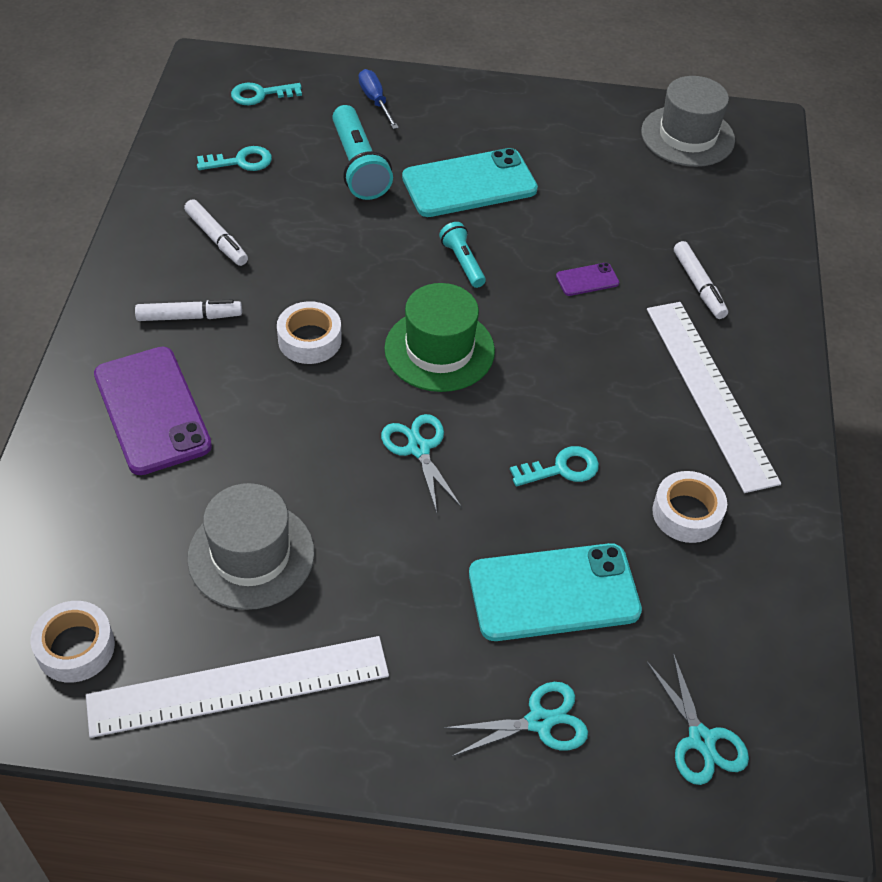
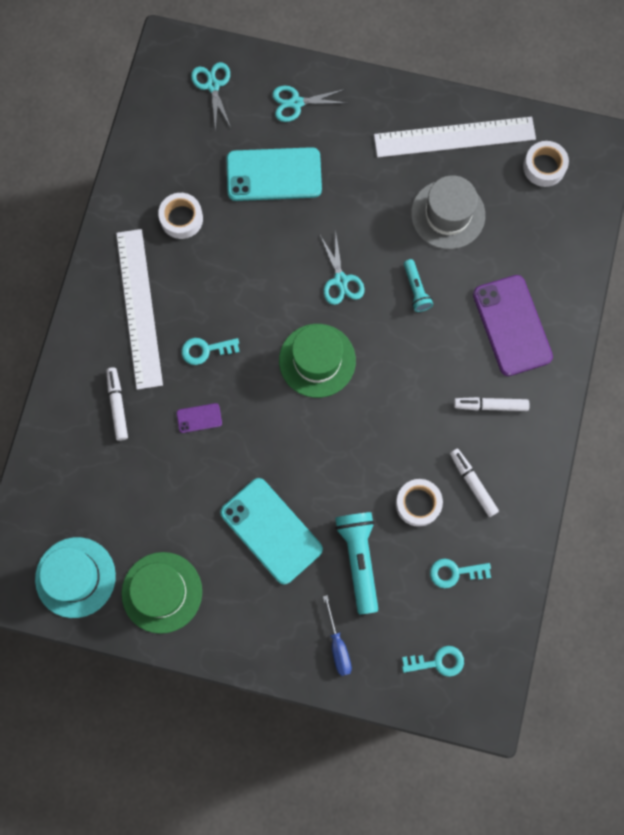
camera: 170 degrees left, 25 degrees up
(309, 340) = (406, 377): white tape -> white tape (418, 503)
(462, 262) = (289, 443): turquoise flashlight -> turquoise flashlight (416, 290)
(469, 184) = (271, 531): turquoise phone -> turquoise phone turned 60 degrees clockwise
(562, 469) = (252, 257): turquoise key -> turquoise key (205, 350)
(585, 130) = (162, 592): none -> green hat
(687, 136) = (75, 577): grey hat -> turquoise hat

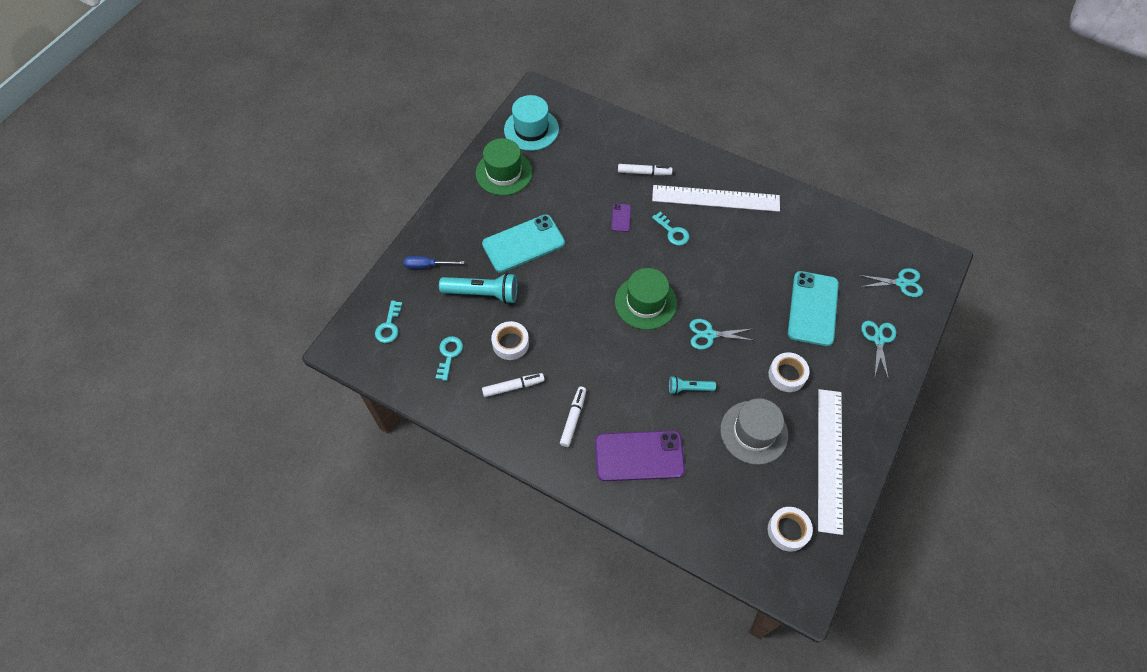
camera: 105 degrees right, 15 degrees down
(181, 218) = (784, 238): white tape -> white tape (787, 375)
(205, 350) = (672, 232): turquoise key -> turquoise key turned 135 degrees clockwise

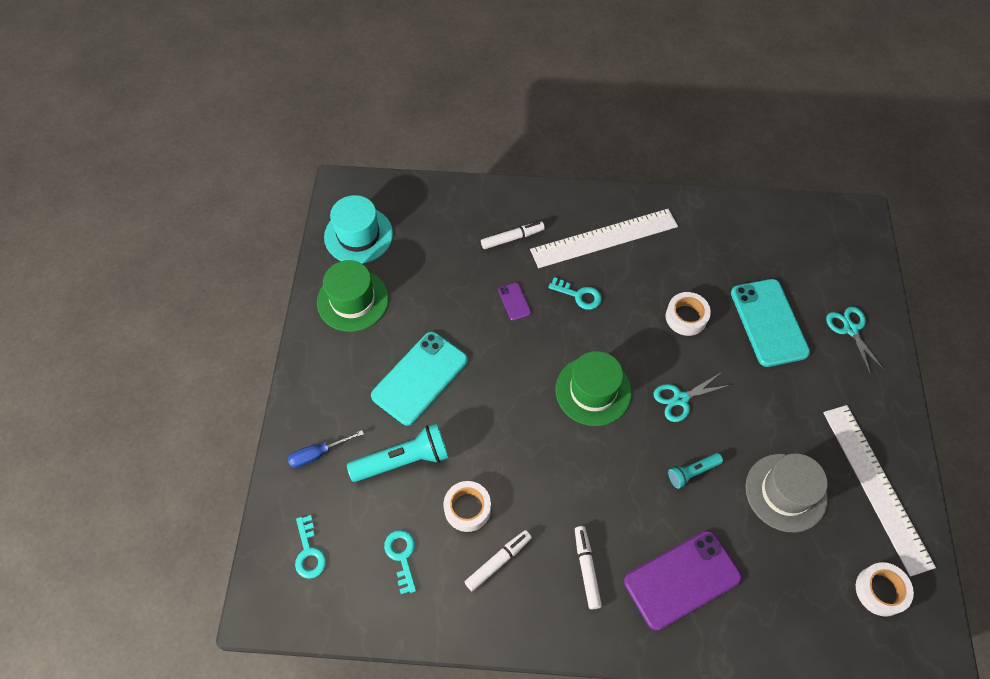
camera: 25 degrees left, 0 degrees up
(787, 375) = (783, 410): white tape -> white tape (686, 317)
(901, 283) = (838, 257): turquoise scissors -> none

